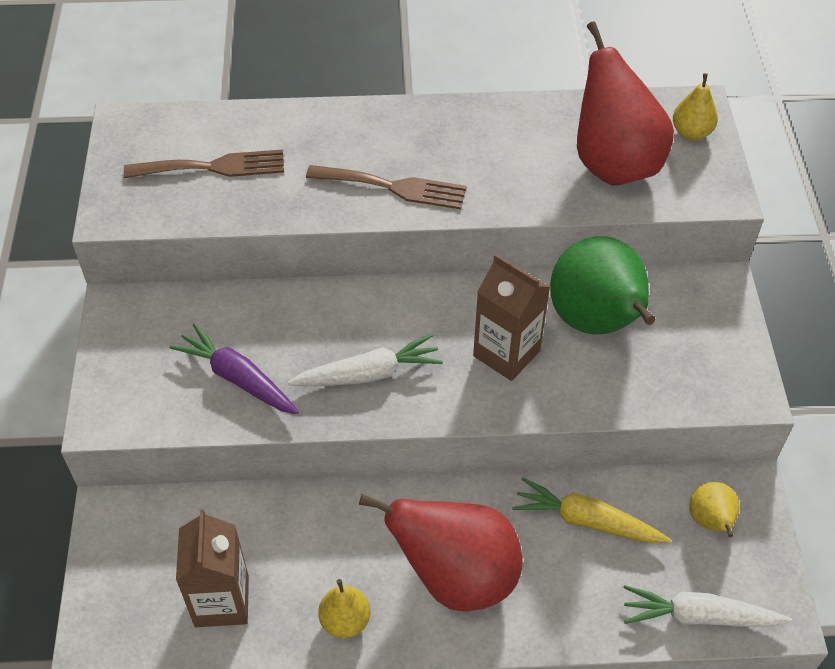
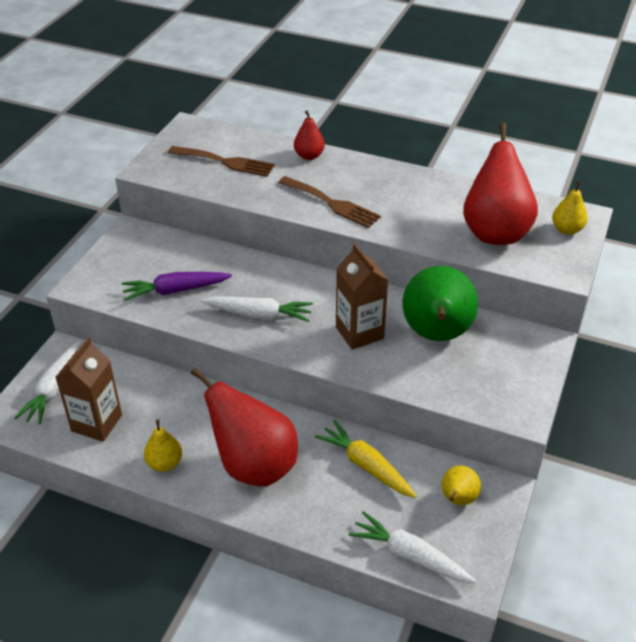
camera: 25 degrees right, 10 degrees down
(132, 575) = (54, 389): none -> white carrot
(237, 378) = (175, 290): purple carrot -> purple carrot turned 75 degrees counterclockwise
(319, 122) = (309, 156): none -> red pear

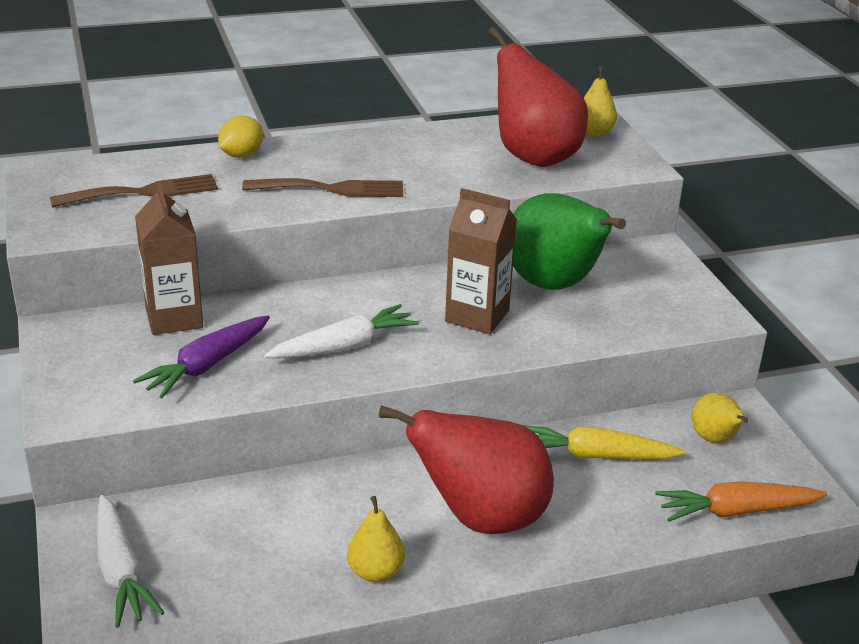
camera: 40 degrees left, 10 degrees down
(96, 423) = (232, 577): brown carton -> brown carton (174, 318)
(309, 156) = (241, 155): red pear -> yellow lemon
(410, 555) = (736, 511): white carrot -> orange carrot

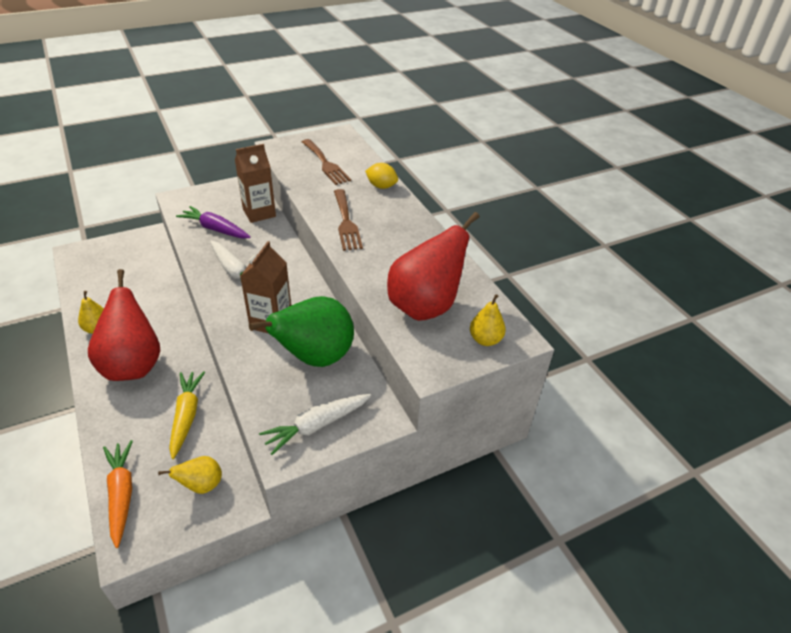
camera: 80 degrees right, 10 degrees up
(121, 571) = (115, 251): white carrot -> white carrot (316, 425)

